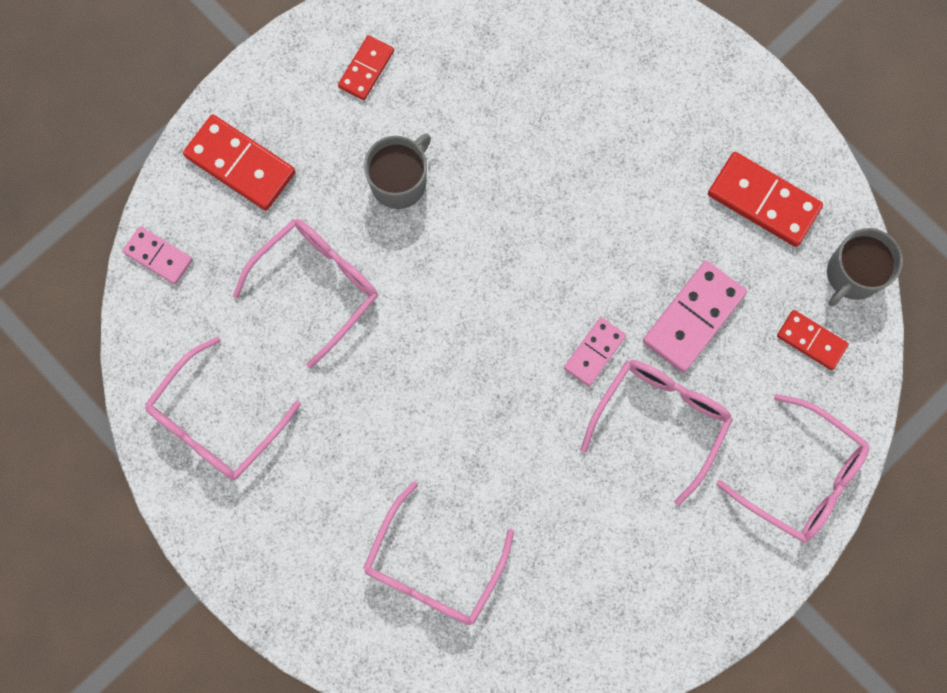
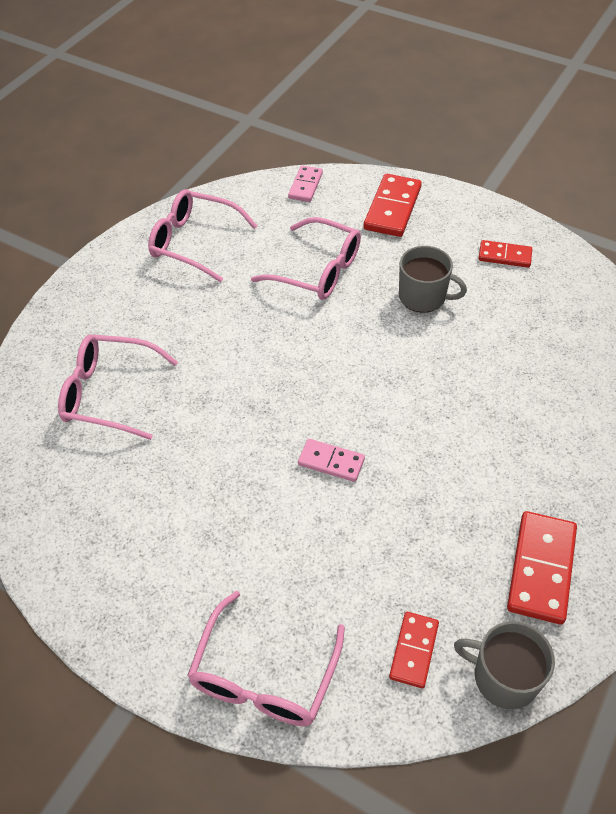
camera: 75 degrees right, 25 degrees down
(660, 420) = (284, 530): pink glasses -> none
(693, 317) = (395, 534): pink domino -> none

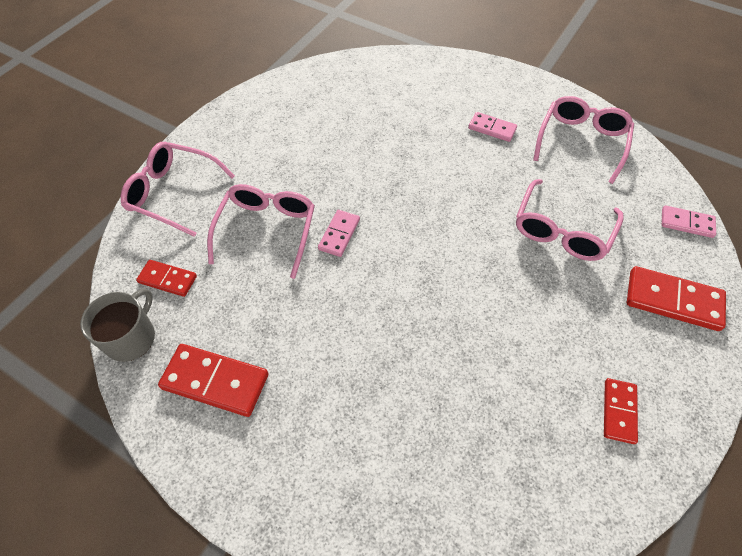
camera: 90 degrees right, 5 degrees up
(109, 393) = (409, 103): pink glasses -> pink glasses (267, 230)
(165, 314) = (492, 128): none -> pink domino
(423, 296) = (539, 319): grey mug -> none

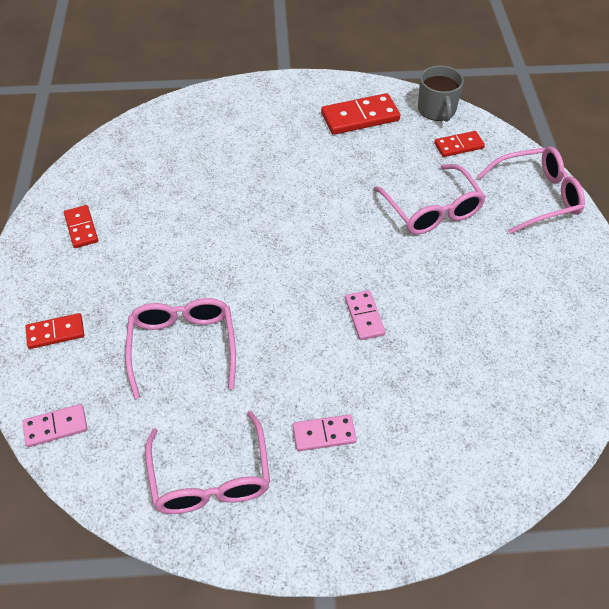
camera: 145 degrees right, 5 degrees down
(339, 234) = (374, 237): pink domino -> pink domino (364, 316)
(673, 300) = (55, 333): red domino -> red domino, size x0.61

